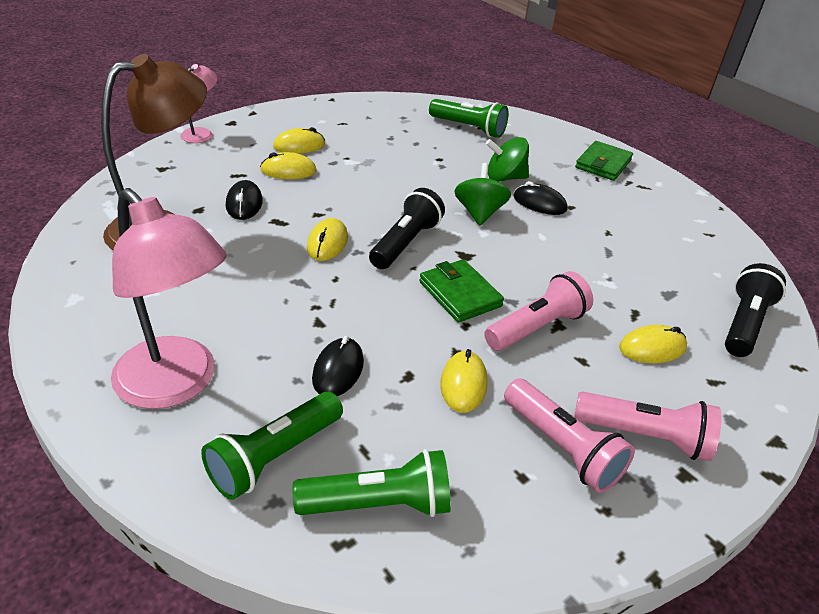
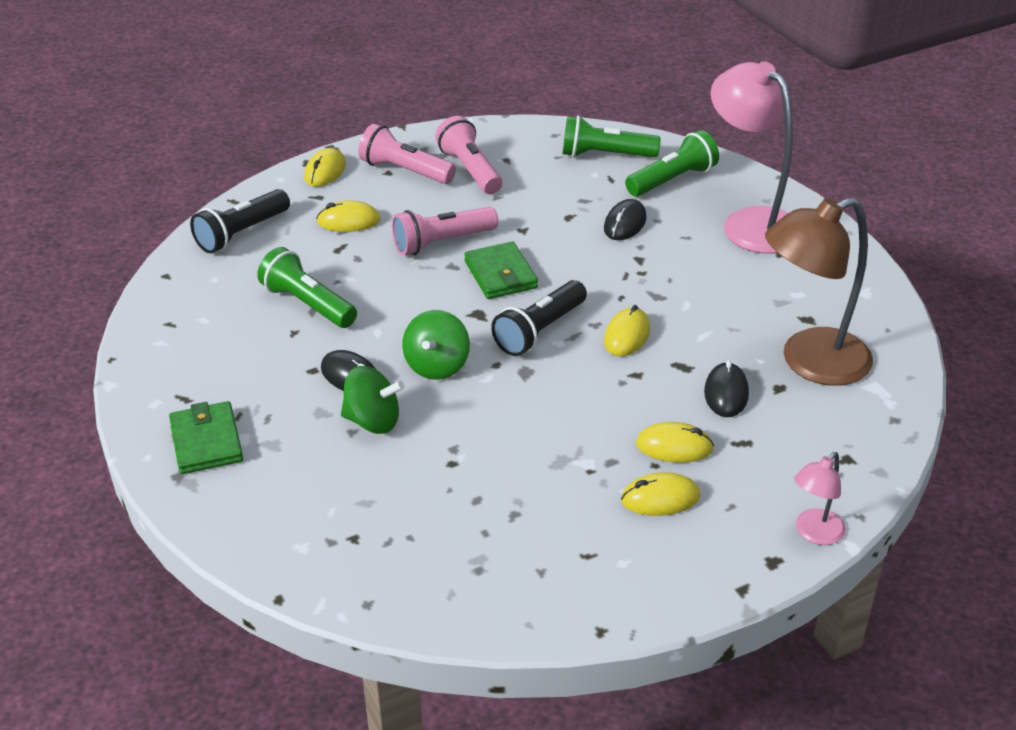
camera: 165 degrees left, 0 degrees up
(463, 384) = (526, 208): yellow mouse -> yellow mouse (325, 171)
(469, 128) = (374, 533): green flashlight -> green flashlight (307, 304)
(603, 164) = (206, 442): green wallet -> green wallet turned 60 degrees counterclockwise

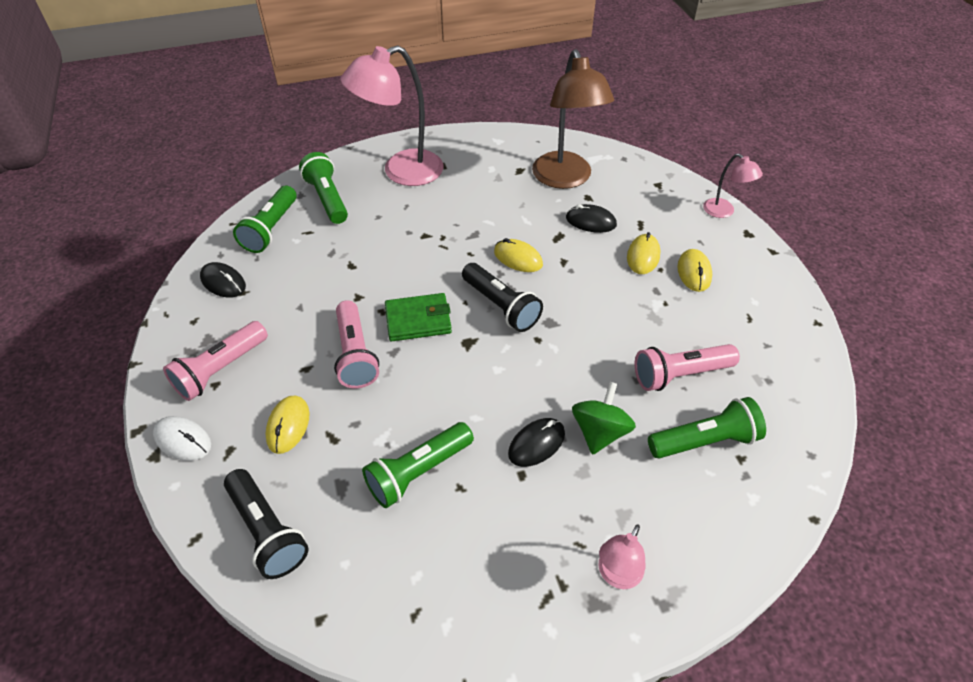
camera: 80 degrees left, 10 degrees up
(206, 442) = (616, 575): green wallet -> pink lamp
(325, 171) = (183, 440): yellow mouse -> white mouse
(373, 506) = (705, 441): none -> green flashlight
(437, 365) = (532, 378): green spinning top -> none
(470, 170) = (246, 320): pink flashlight -> pink flashlight (679, 375)
(625, 223) = (375, 235): black mouse -> black mouse (223, 282)

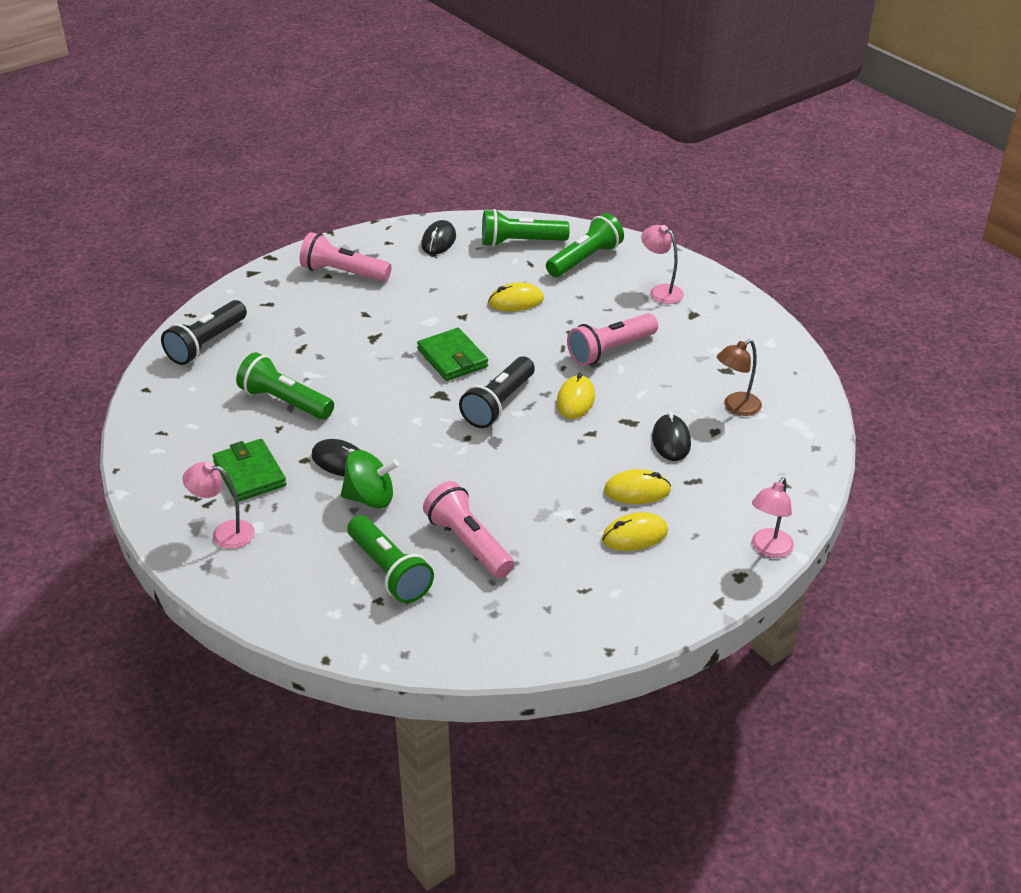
camera: 70 degrees right, 10 degrees down
(183, 440) = (269, 280): white mouse -> none
(288, 426) = (303, 323): yellow mouse -> yellow mouse (516, 301)
(355, 354) = (393, 335): pink flashlight -> pink flashlight (610, 350)
(401, 172) = (660, 291): pink lamp -> pink lamp, size x0.49
(527, 531) = (249, 474): none -> green wallet
(565, 179) = (736, 407): brown lamp -> brown lamp, size x0.49

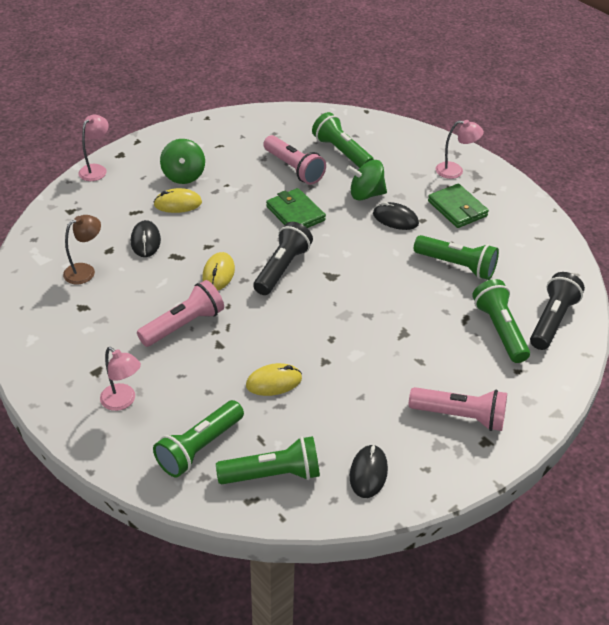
camera: 175 degrees right, 5 degrees up
(269, 337) = (499, 329): none -> green flashlight
(452, 358) = (327, 312): green wallet -> green wallet (295, 213)
(634, 535) = (183, 175): yellow mouse -> green spinning top

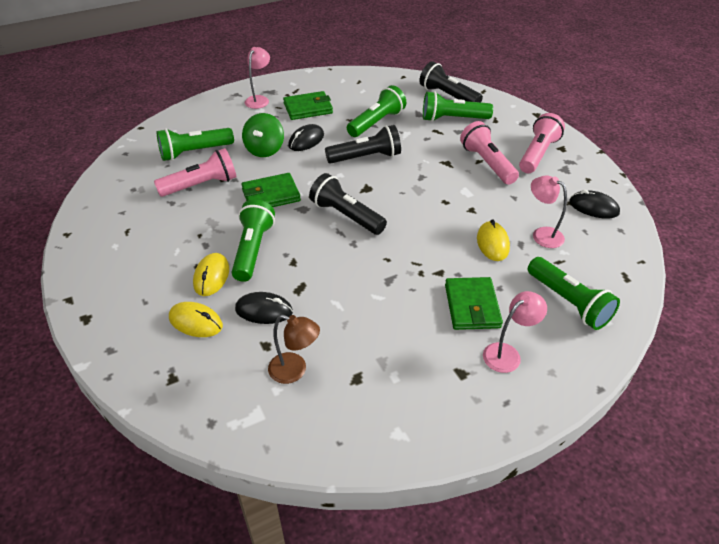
camera: 75 degrees left, 0 degrees up
(85, 271) = (295, 371): brown lamp -> brown lamp turned 135 degrees clockwise
(96, 169) = (101, 345): pink lamp -> pink lamp (542, 234)
(178, 372) = (472, 306): none -> green wallet
(183, 175) = (163, 266): green spinning top -> none
(184, 325) = (406, 294): pink flashlight -> pink flashlight (487, 163)
(218, 273) = (339, 259): yellow mouse -> yellow mouse (196, 322)
(273, 474) = (597, 259): green flashlight -> green flashlight (253, 249)
(385, 267) = (366, 157): none -> black flashlight

